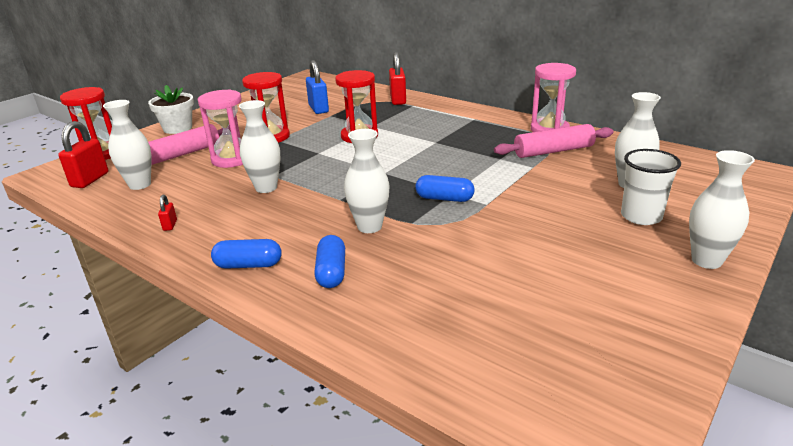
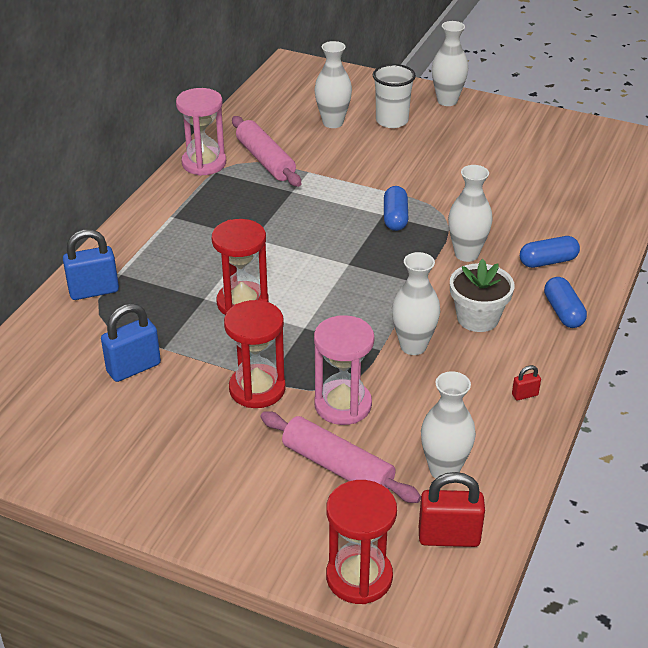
camera: 105 degrees left, 10 degrees up
(178, 128) = (234, 521): white flower pot -> white flower pot (477, 318)
(398, 100) = (94, 291): red padlock -> blue padlock

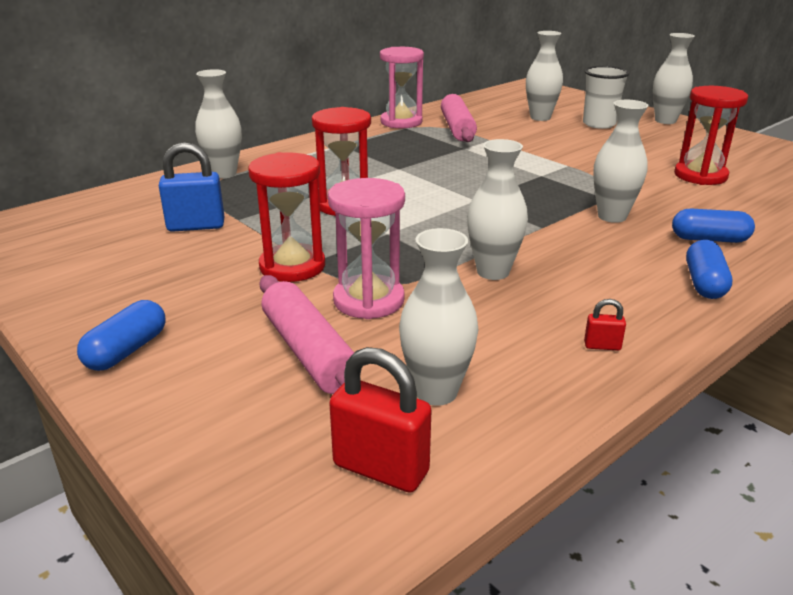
camera: 25 degrees right, 10 degrees down
(94, 291) = (224, 174): blue padlock -> white vase
(359, 577) = (222, 475): red hourglass -> red hourglass (700, 176)
(395, 217) = (552, 179): blue capsule -> blue capsule (127, 350)
(477, 318) = (589, 266): white flower pot -> none

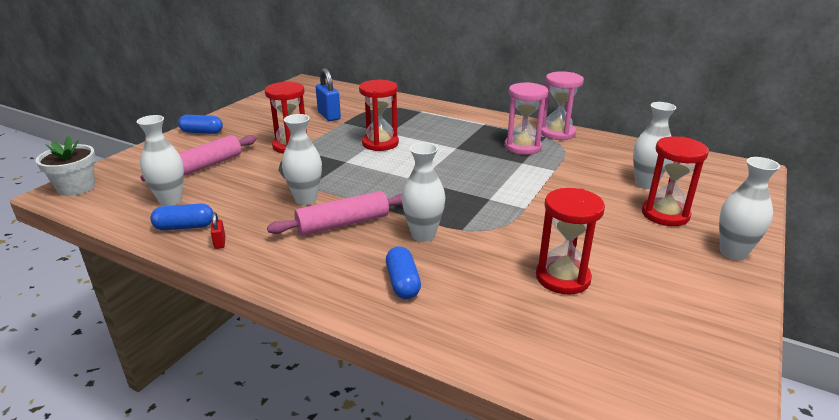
camera: 70 degrees right, 0 degrees up
(224, 174) = (405, 105): white vase -> none
(290, 535) = (76, 187): none -> white flower pot
(368, 300) = (259, 171): pink hourglass -> pink hourglass (522, 147)
(381, 468) = (113, 197): red padlock -> none
(457, 128) = (568, 154): pink rolling pin -> pink rolling pin (343, 224)
(599, 124) = (665, 214): white cup -> red hourglass
(704, 283) = (317, 280): blue capsule -> blue capsule (185, 227)

